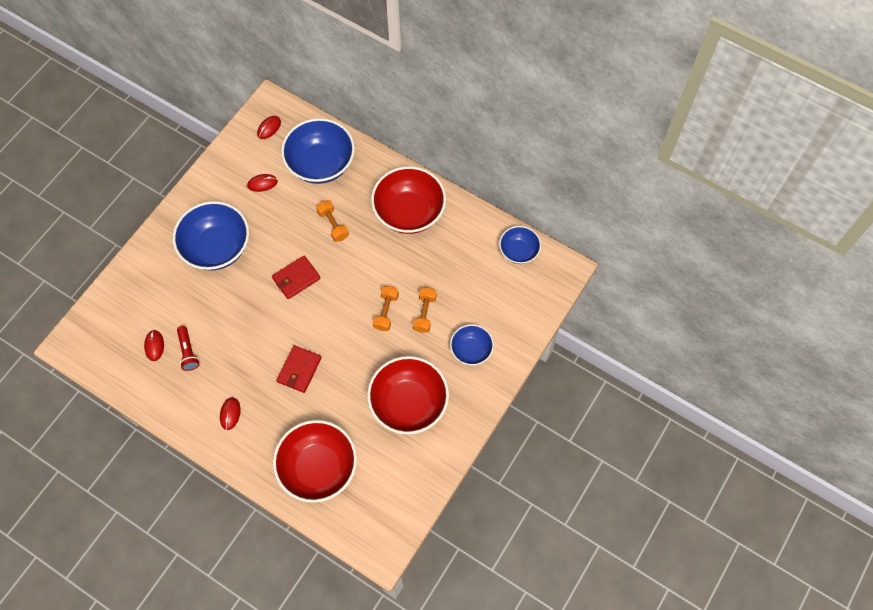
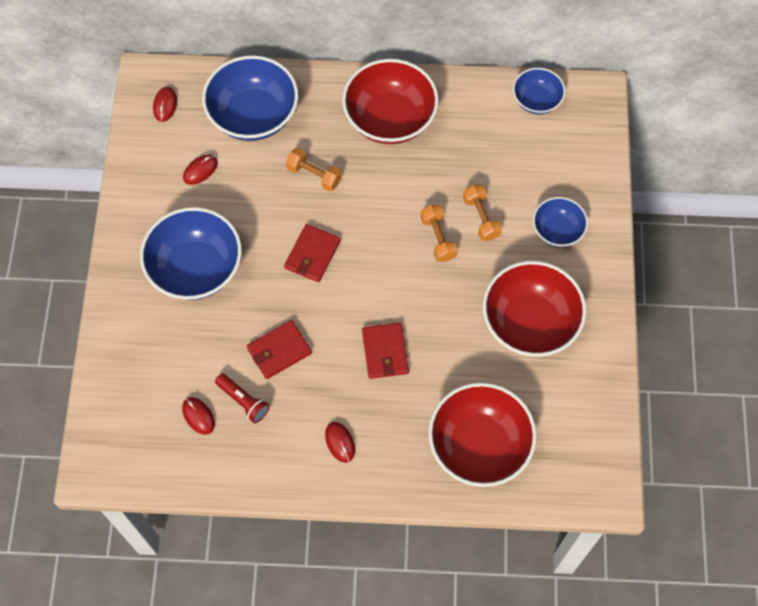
camera: 30 degrees left, 0 degrees up
(232, 331) = (279, 351): none -> red wallet

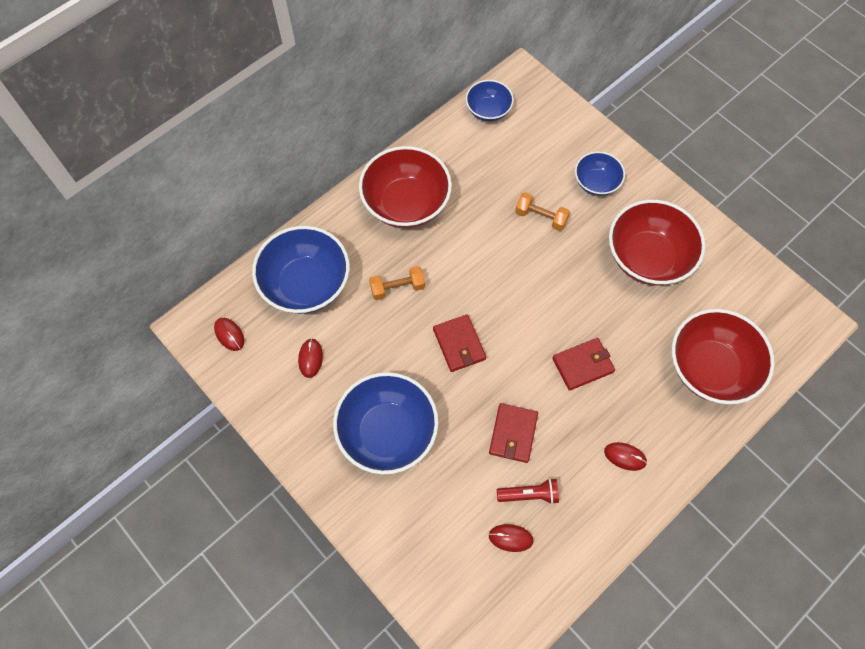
camera: 45 degrees left, 0 degrees up
(385, 352) = (583, 365): red wallet -> red wallet turned 60 degrees counterclockwise
(438, 238) = (529, 256): orange dumbbell -> none

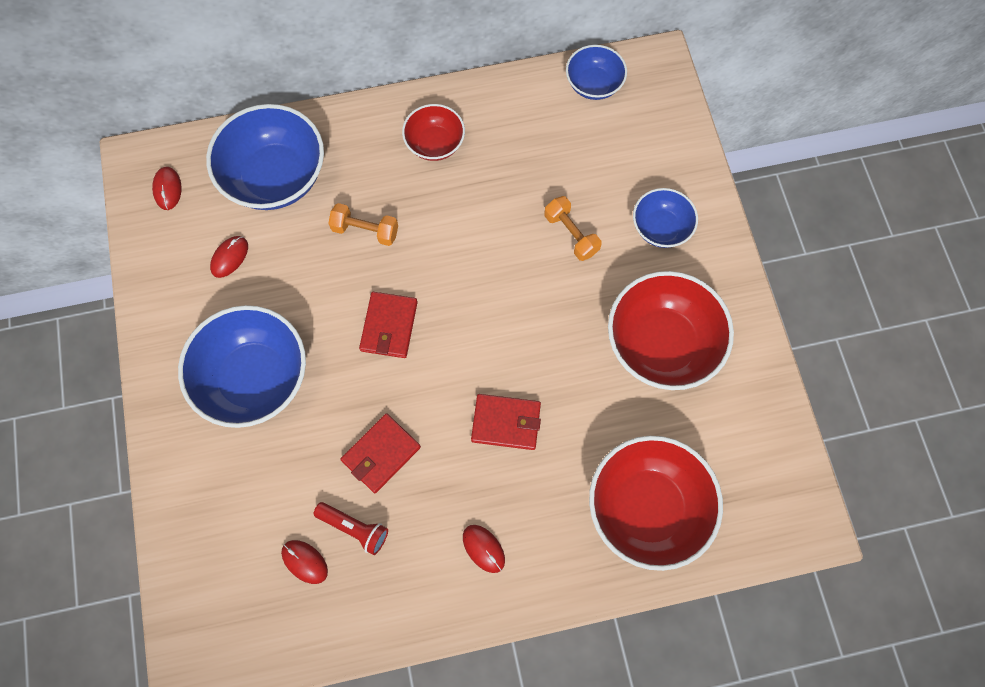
camera: 30 degrees right, 5 degrees up
(406, 203) = (435, 143): red bowl -> red bowl, size x0.56

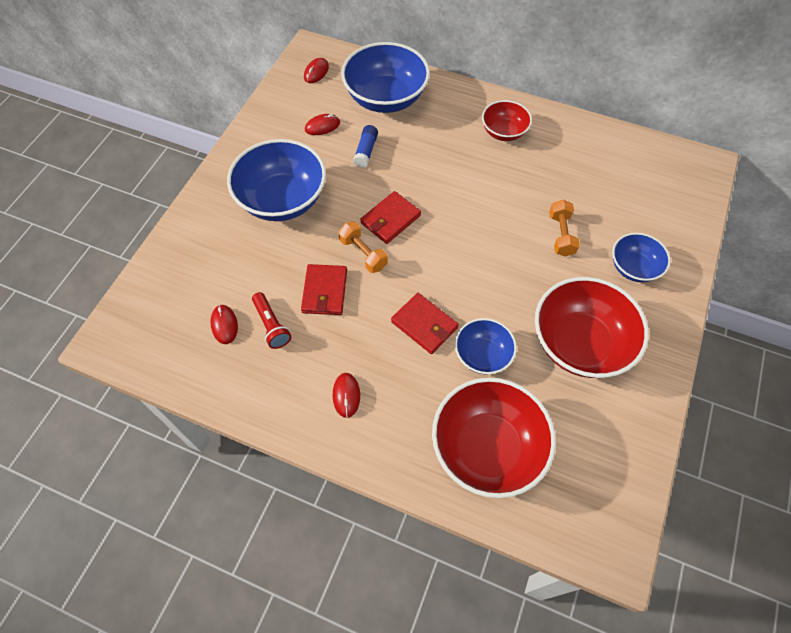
camera: 35 degrees right, 10 degrees down
(303, 259) = (366, 151): none -> blue glue stick
(365, 230) = (418, 157): orange dumbbell -> orange dumbbell (363, 253)
(381, 454) = (324, 291): red wallet -> red wallet turned 75 degrees counterclockwise
(593, 84) = (645, 154): blue bowl -> blue bowl (482, 355)

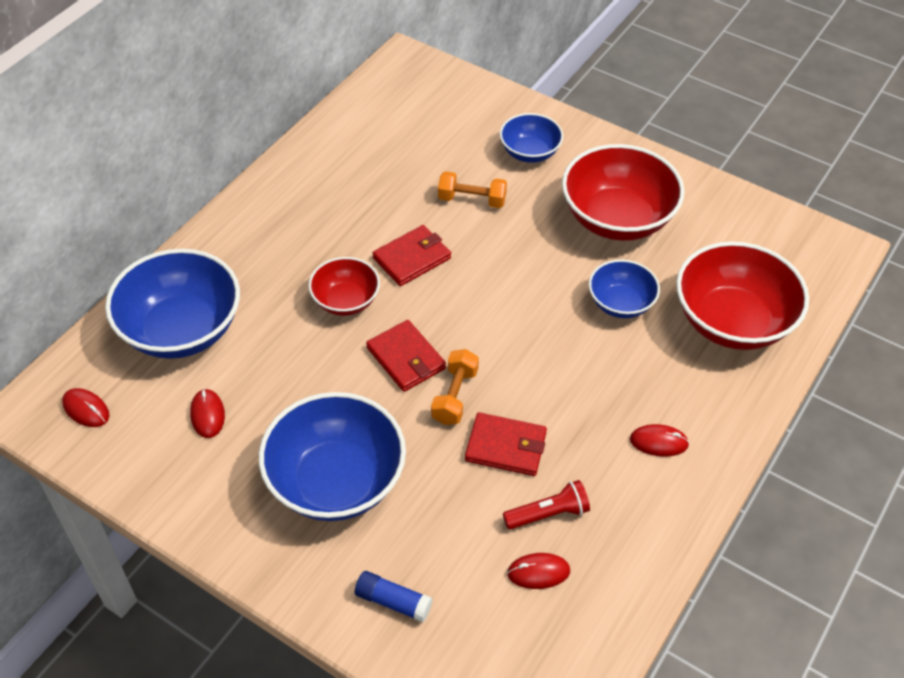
camera: 80 degrees left, 10 degrees down
(363, 253) = (455, 396): orange dumbbell -> orange dumbbell turned 45 degrees counterclockwise
(366, 151) = (276, 368): blue glue stick -> blue glue stick (393, 601)
(424, 325) = (573, 349): red wallet -> red wallet (412, 258)
(503, 132) = (295, 216): red bowl -> red bowl (346, 301)

